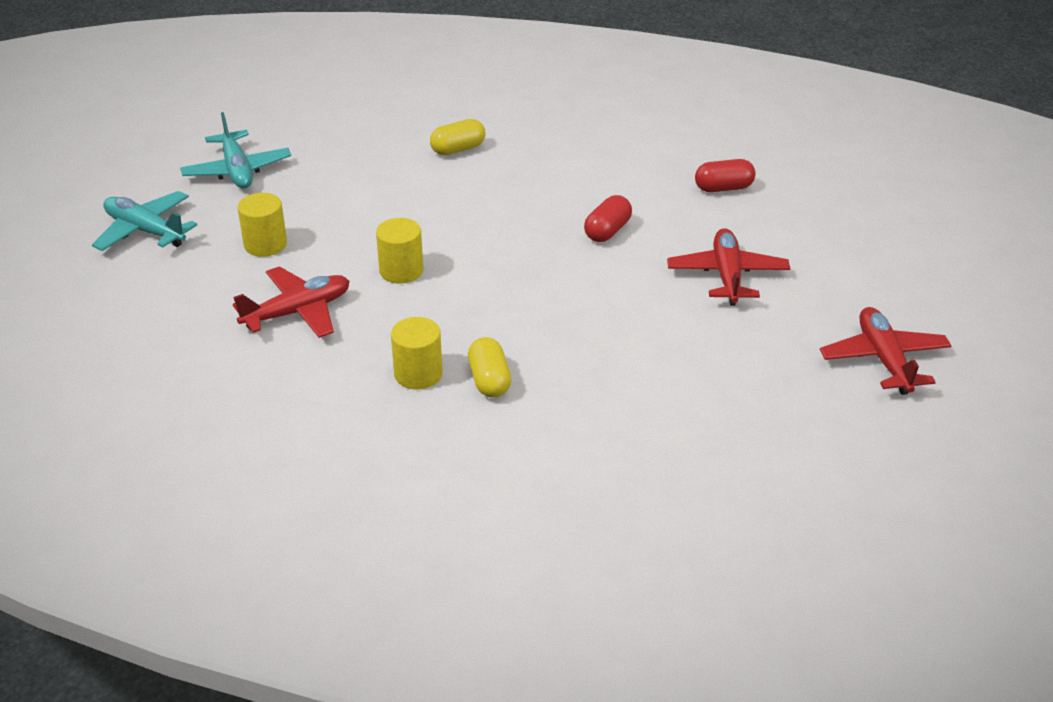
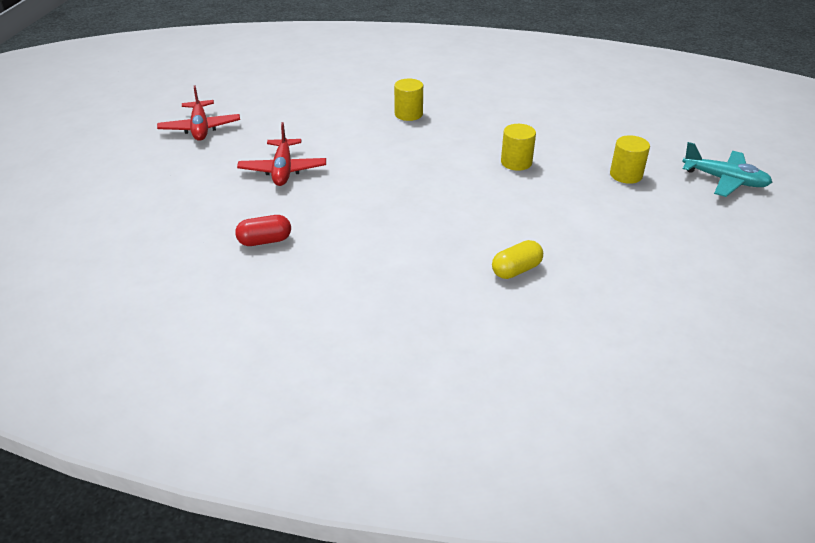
camera: 175 degrees right, 0 degrees up
(237, 170) = (705, 235): turquoise plane -> none
(298, 312) = (570, 136): red plane -> none
(418, 374) = (479, 110): yellow cylinder -> yellow cylinder (408, 114)
(489, 380) = (437, 109): yellow capsule -> none
(607, 231) = (369, 197): red capsule -> none

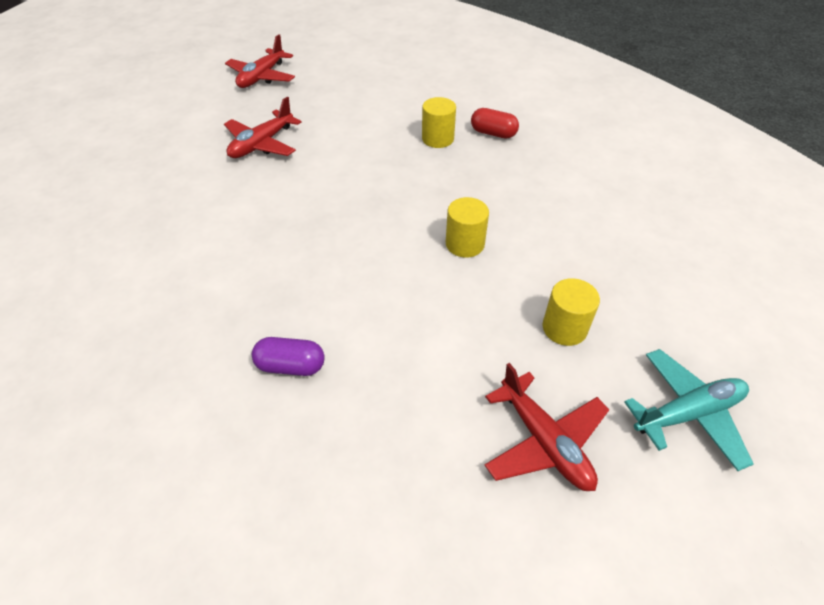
camera: 40 degrees right, 10 degrees up
(265, 241) = (158, 203): red capsule -> red capsule (493, 133)
(516, 270) = (291, 366): yellow capsule -> purple capsule
(686, 226) = (544, 441): none -> red plane
(724, 180) = (688, 413): turquoise plane -> turquoise plane turned 90 degrees counterclockwise

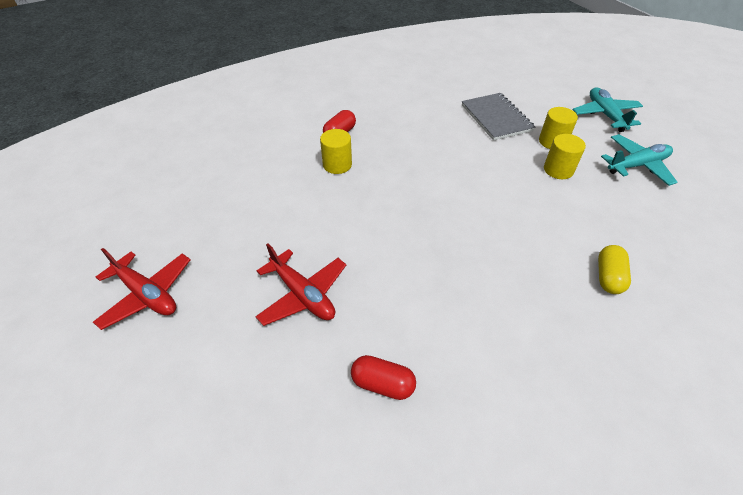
camera: 80 degrees left, 0 degrees up
(171, 196) = (382, 384): none -> red capsule
(291, 366) = (608, 277): purple capsule -> yellow capsule
(465, 244) = (475, 170): yellow cylinder -> yellow cylinder (558, 170)
(544, 441) = (637, 165): red plane -> turquoise plane
(596, 264) = (496, 118): none -> grey notebook

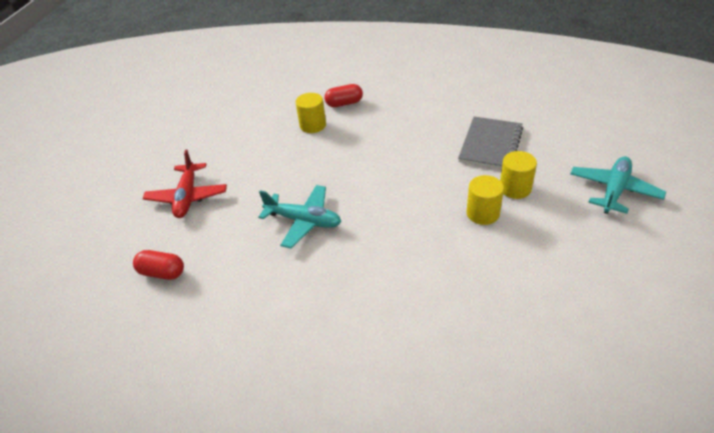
camera: 45 degrees right, 5 degrees down
(147, 294) = (120, 151): red plane -> none
(382, 384) = (162, 272): red capsule -> red capsule turned 45 degrees counterclockwise
(608, 277) = (396, 313): yellow capsule -> none
(637, 165) = (572, 250): turquoise plane -> turquoise plane (304, 221)

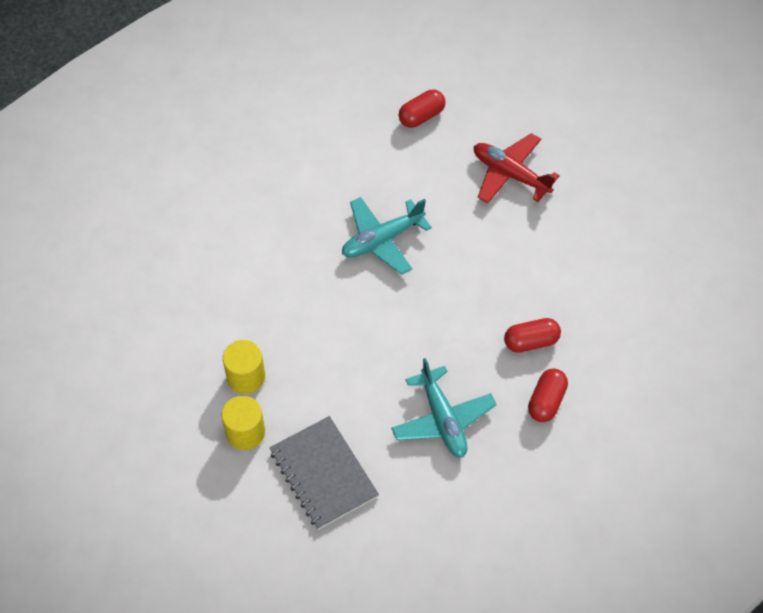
camera: 125 degrees right, 15 degrees up
(313, 125) = (531, 342): yellow cylinder -> red capsule
(614, 190) = (154, 509): turquoise plane -> turquoise plane (442, 419)

